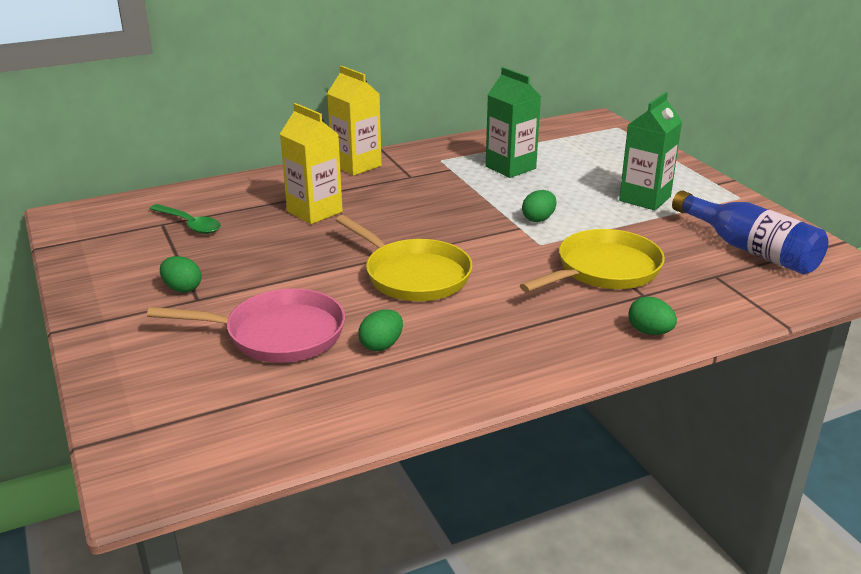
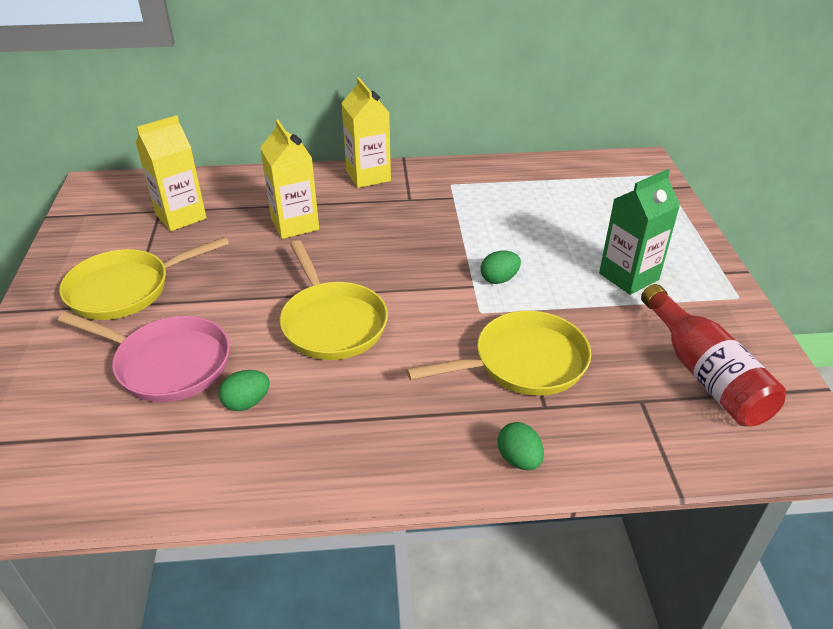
camera: 20 degrees right, 10 degrees up
(182, 288) = (126, 289): green egg -> yellow pan
(189, 224) = (181, 216): green spoon -> yellow carton
(510, 167) = (513, 207): green carton -> none
(749, 249) = (704, 373): blue bottle -> red bottle

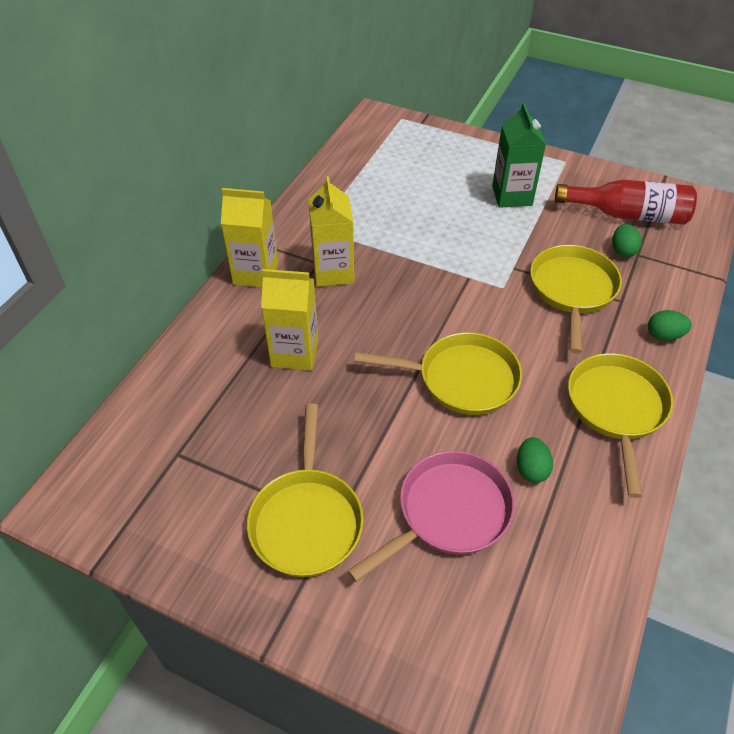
camera: 60 degrees left, 10 degrees up
(181, 216) = (205, 438): yellow carton -> yellow carton (333, 272)
(368, 446) = (616, 409): none -> yellow pan
(499, 279) = (470, 260): green egg -> green egg (622, 251)

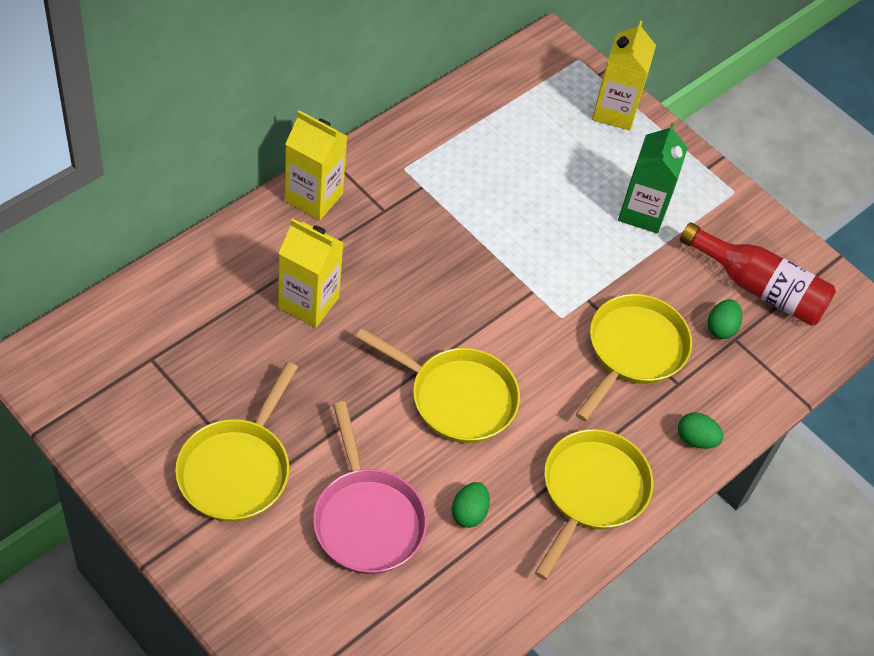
camera: 15 degrees right, 5 degrees up
(333, 272) = (394, 228): yellow carton -> yellow carton (615, 111)
(448, 513) = (367, 518): pink pan -> pink pan turned 90 degrees clockwise

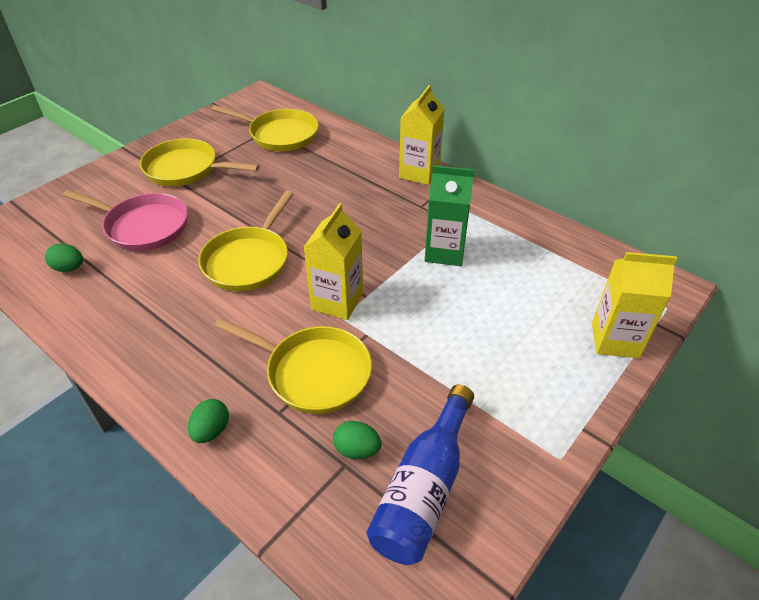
camera: 90 degrees right, 10 degrees down
(308, 302) = (324, 181): yellow carton -> yellow carton (337, 301)
(367, 518) = (143, 226): pink pan -> pink pan turned 135 degrees counterclockwise
(469, 513) = (142, 276): green egg -> green egg (69, 268)
(591, 492) = (155, 350): yellow pan -> yellow pan (279, 135)
(642, 212) = (490, 370): green carton -> green carton (445, 252)
(758, 288) = (424, 488): red bottle -> blue bottle

